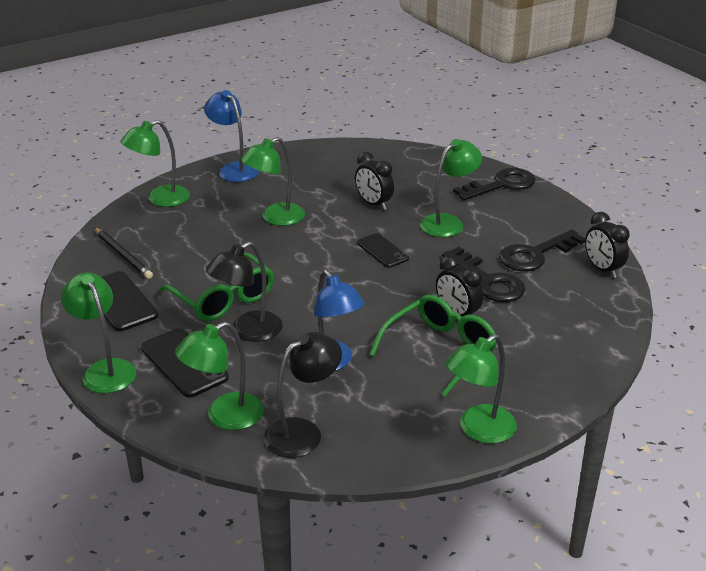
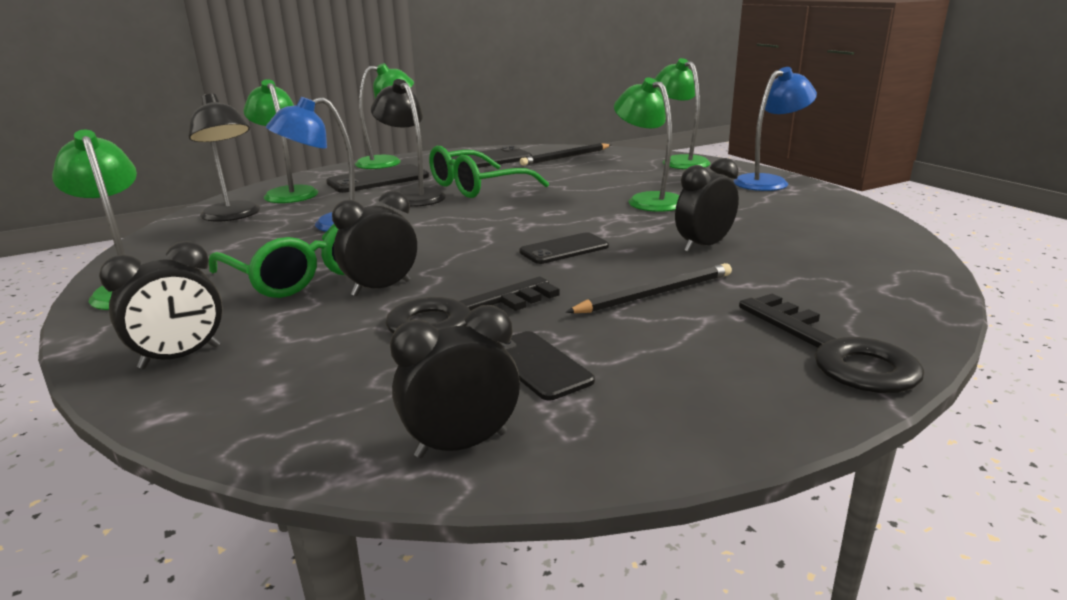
camera: 95 degrees right, 10 degrees down
(448, 222) = (655, 294): green lamp -> black pencil
(535, 254) = (538, 365): black key -> black phone
(564, 368) = (180, 357): none -> black clock

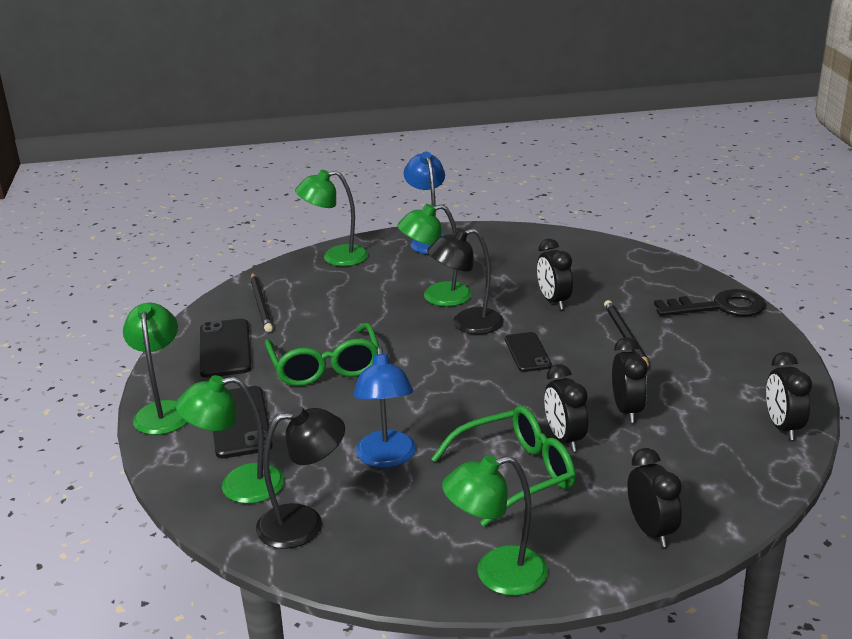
camera: 70 degrees left, 5 degrees up
(413, 196) = (325, 405): black lamp -> black lamp (467, 324)
(460, 315) = (627, 410): black key -> black clock
(538, 365) = (706, 393): black phone -> none

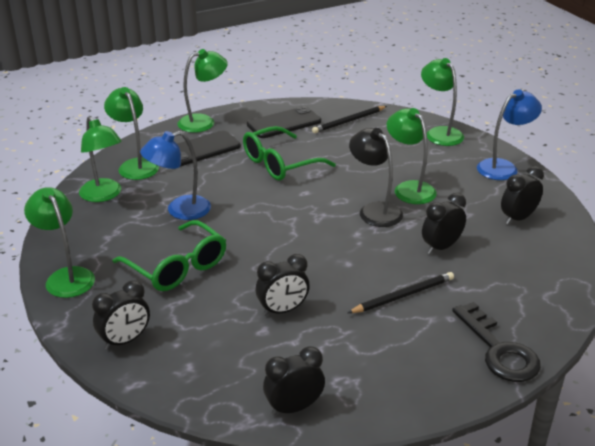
camera: 70 degrees right, 5 degrees up
(304, 524) = (104, 195): black lamp -> green lamp
(527, 352) = (346, 246): black phone -> none
(564, 439) = (229, 283): black clock -> black clock (518, 218)

